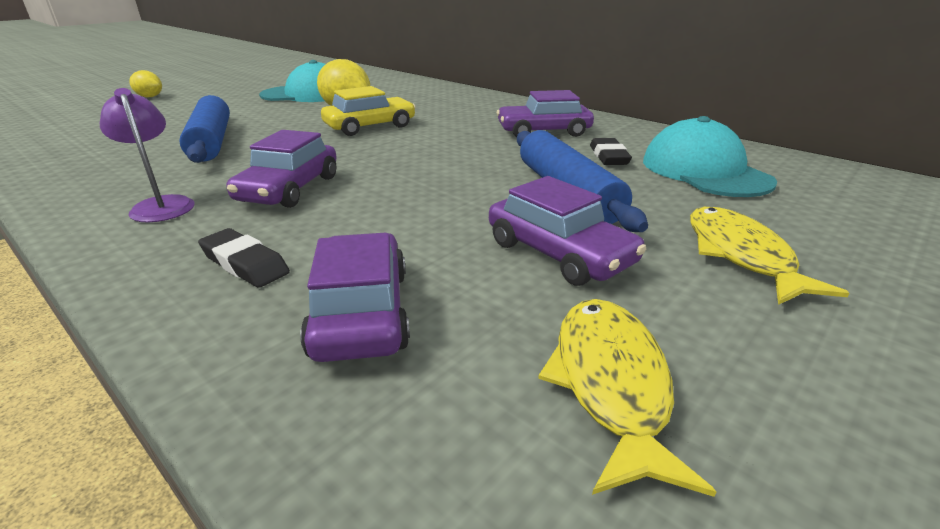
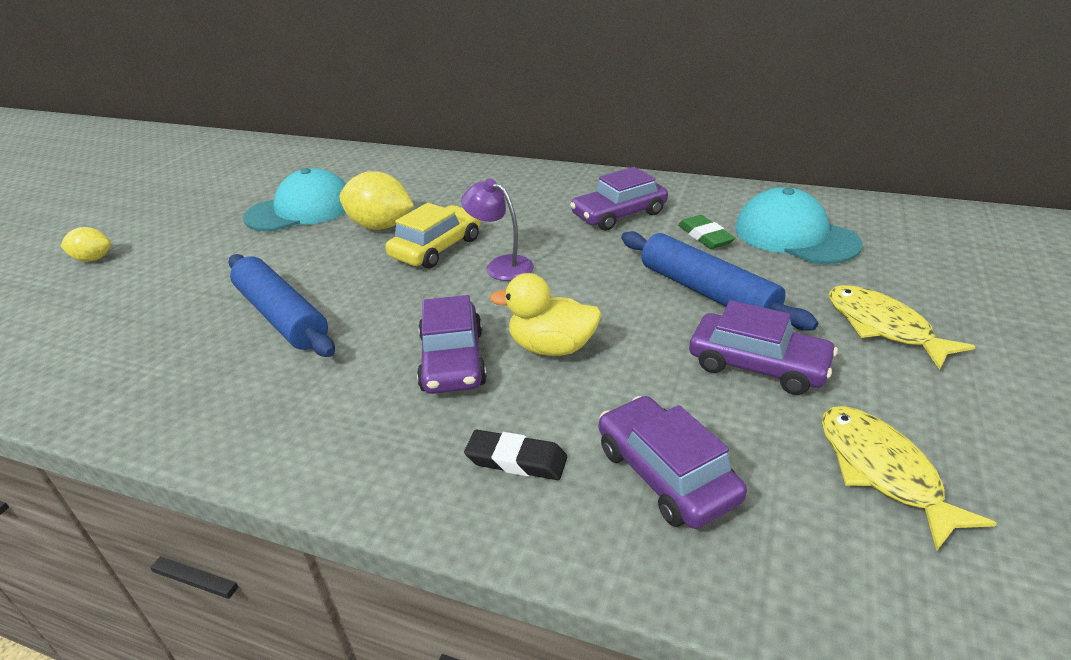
camera: 20 degrees left, 5 degrees up
(161, 205) = (344, 419): purple lamp -> purple lamp (501, 265)
(378, 198) = (552, 347): none -> yellow duck
(608, 156) = (705, 236): black eraser -> green eraser

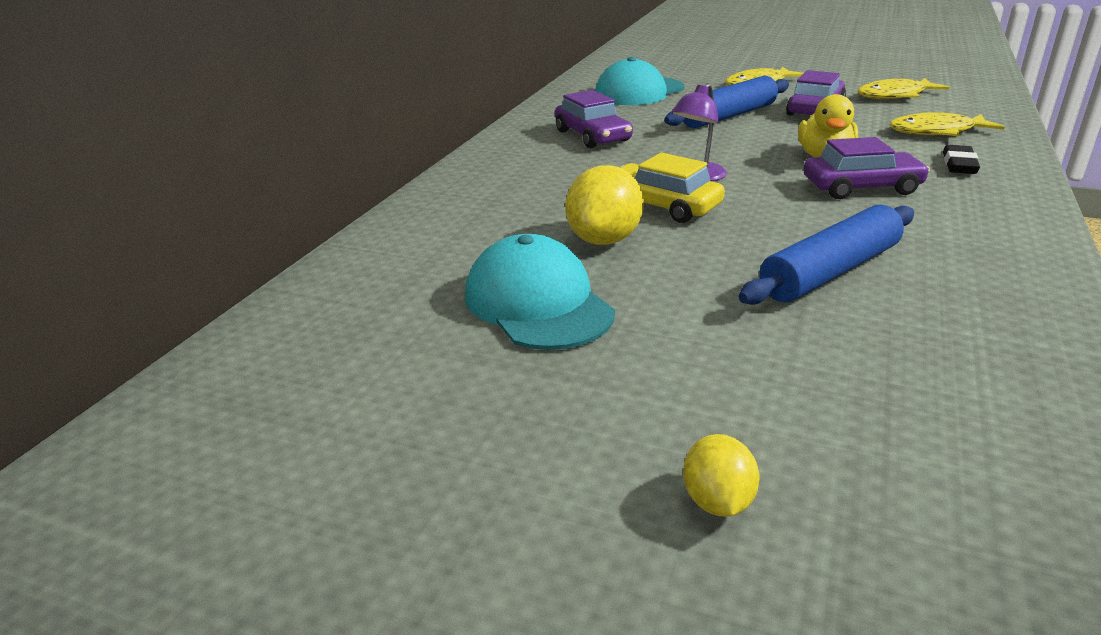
camera: 90 degrees left, 5 degrees down
(666, 474) = (936, 132): purple car -> yellow fish
(705, 236) = (639, 113): green eraser -> none

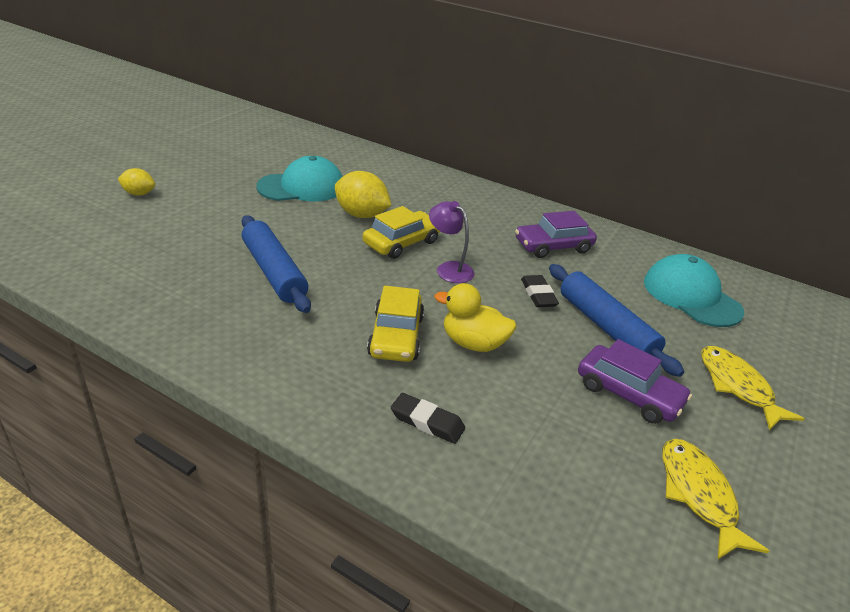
camera: 95 degrees right, 5 degrees up
(703, 138) = (538, 294): none -> black eraser
(861, 187) = (396, 336): purple car -> yellow car
(936, 132) = (535, 458): yellow fish -> none

